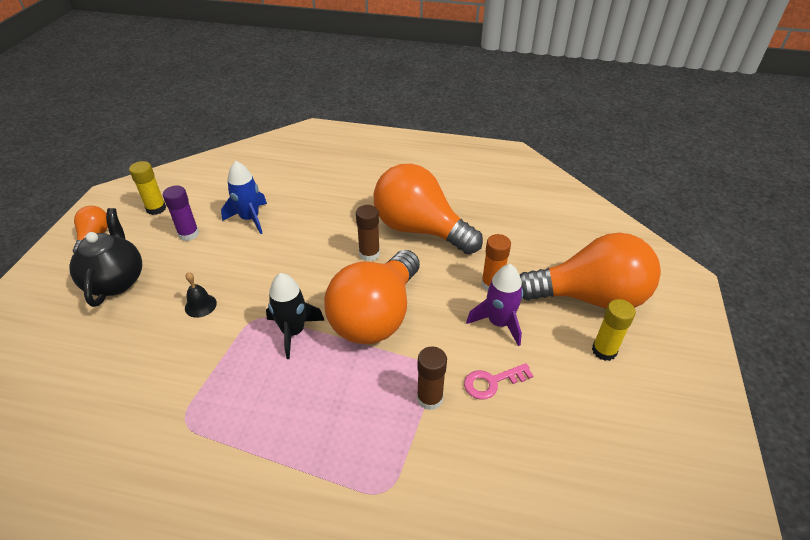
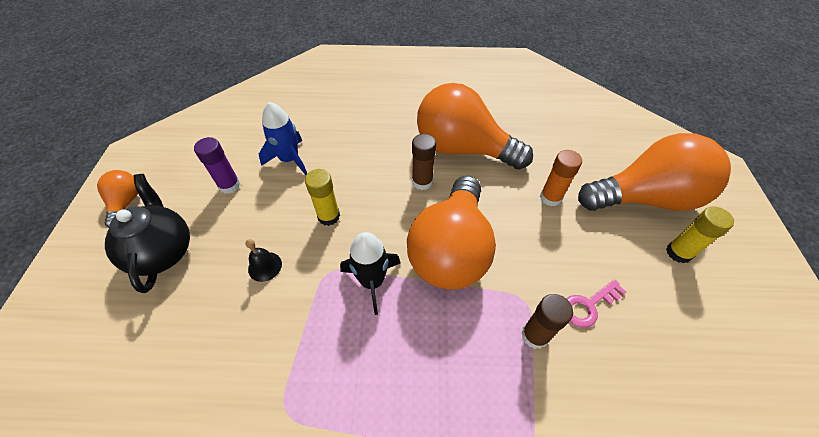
camera: 10 degrees left, 10 degrees up
(156, 208) = (186, 161): yellow glue stick -> yellow glue stick (328, 216)
(499, 323) = (571, 238): purple rocket -> none

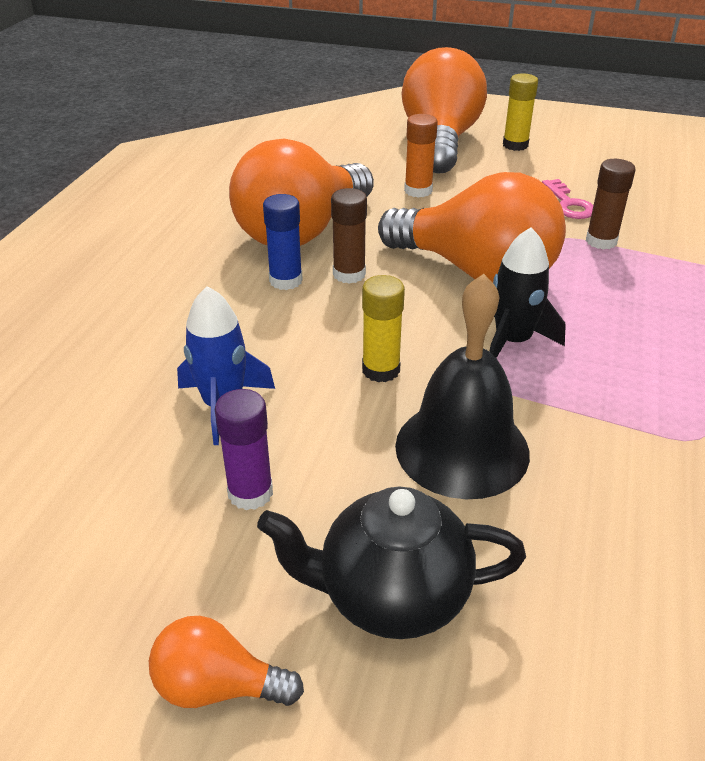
camera: 75 degrees left, 15 degrees down
(265, 266) = (462, 448): black bell -> black bell, size x2.31
(405, 155) = (286, 280): none -> blue glue stick

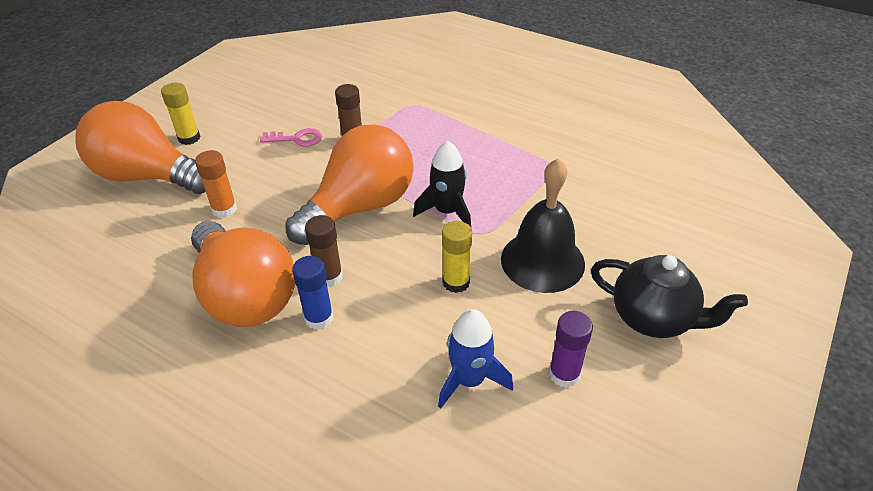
camera: 75 degrees left, 5 degrees up
(218, 686) = (713, 408): orange light bulb -> none
(391, 596) = (653, 318): black teapot -> black teapot turned 75 degrees counterclockwise

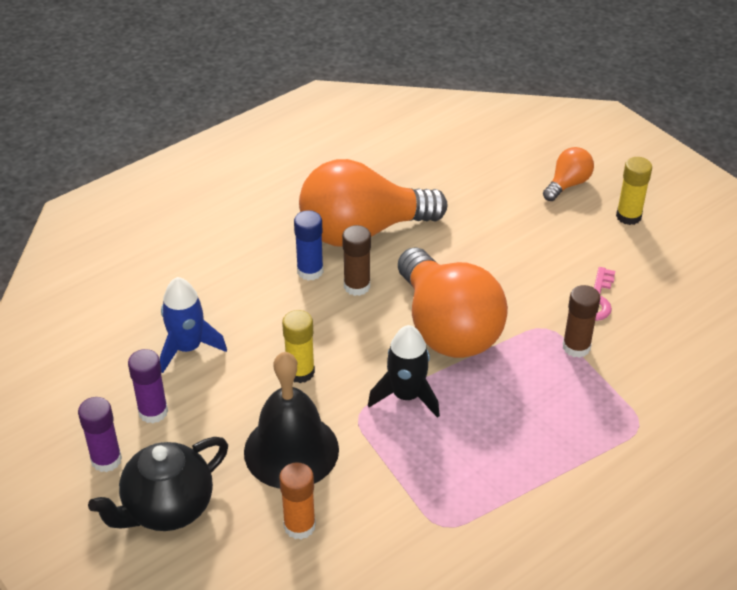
camera: 110 degrees right, 0 degrees up
(148, 176) = (567, 184): orange light bulb -> orange light bulb, size x0.46
(224, 209) = (489, 230): orange glue stick -> orange glue stick (299, 526)
(640, 387) = (106, 460): none -> purple glue stick

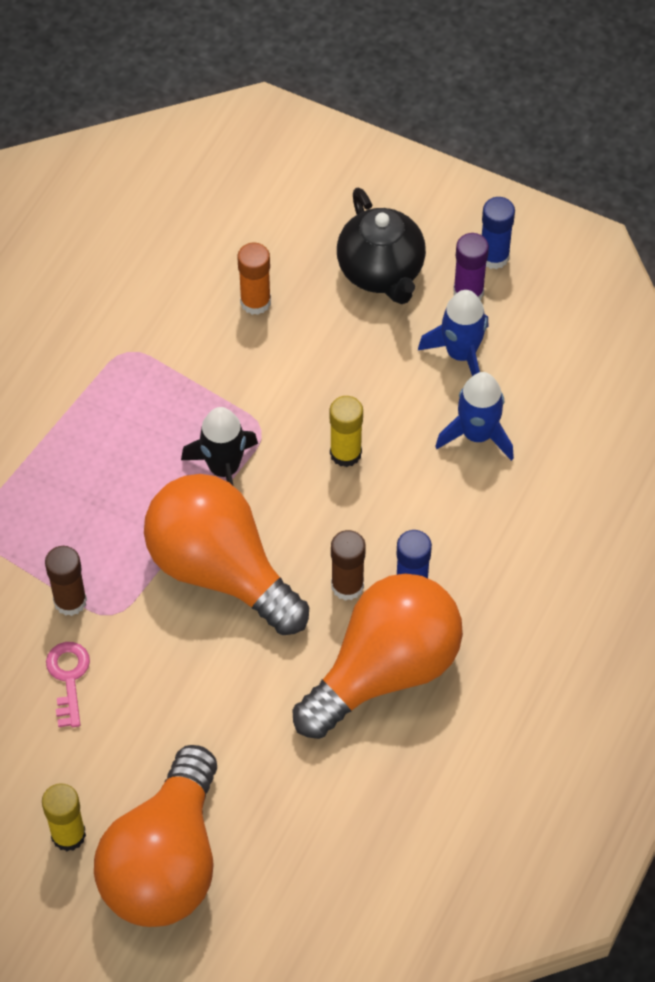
camera: 155 degrees right, 15 degrees up
(59, 482) = (494, 256): none -> blue glue stick
(153, 412) = (461, 354): purple glue stick -> blue rocket
(167, 508) = (381, 272): black teapot -> black teapot turned 135 degrees clockwise
(291, 450) = (304, 368): black bell -> none
(567, 184) = (165, 862): orange light bulb -> orange light bulb, size x2.20

